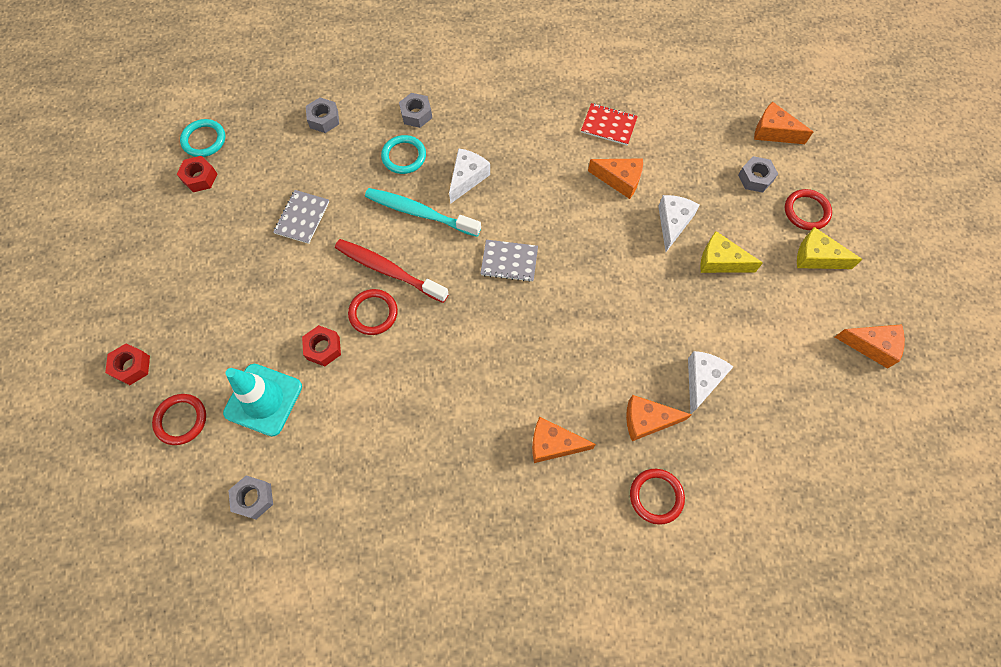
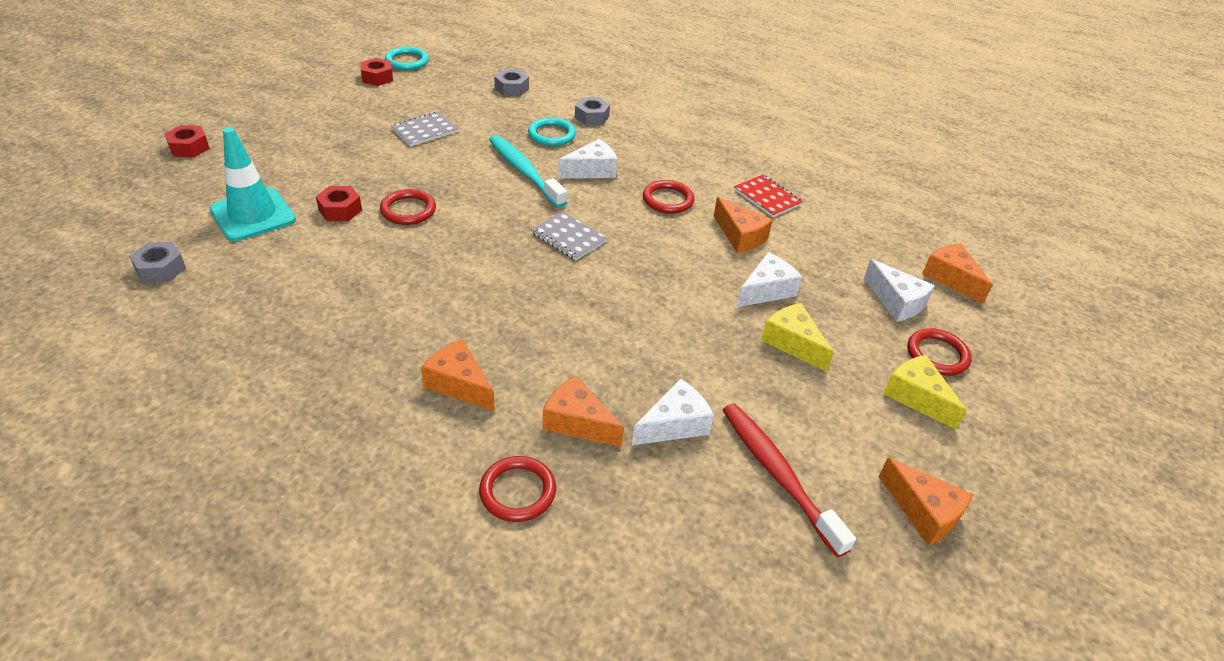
camera: 30 degrees right, 25 degrees down
(181, 420) = (178, 194): red ring -> red ring (668, 200)
(388, 270) = (454, 191): red toothbrush -> red toothbrush (778, 474)
(755, 178) = (896, 302): grey nut -> white cheese

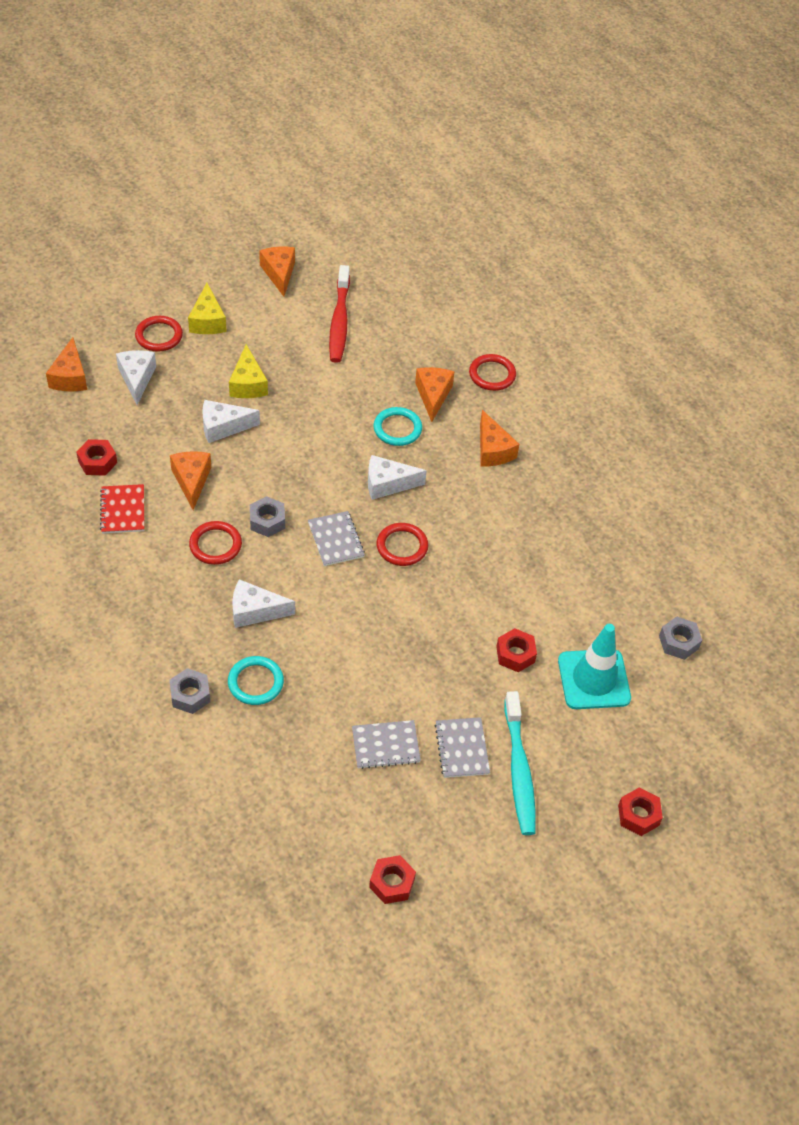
camera: 150 degrees left, 10 degrees up
(361, 144) = (461, 748): none -> grey notebook
(407, 61) = (338, 910): turquoise ring -> turquoise ring (397, 429)
(408, 210) = (455, 629): red ring -> red ring (402, 546)
(511, 88) = (243, 789): grey nut -> grey nut (267, 521)
(524, 171) = (320, 637): turquoise toothbrush -> turquoise toothbrush (519, 770)
(577, 422) = (433, 396): orange cheese -> orange cheese turned 150 degrees counterclockwise
(674, 424) = (375, 370): white cheese -> white cheese (387, 484)
(831, 222) = (97, 462): none -> red nut

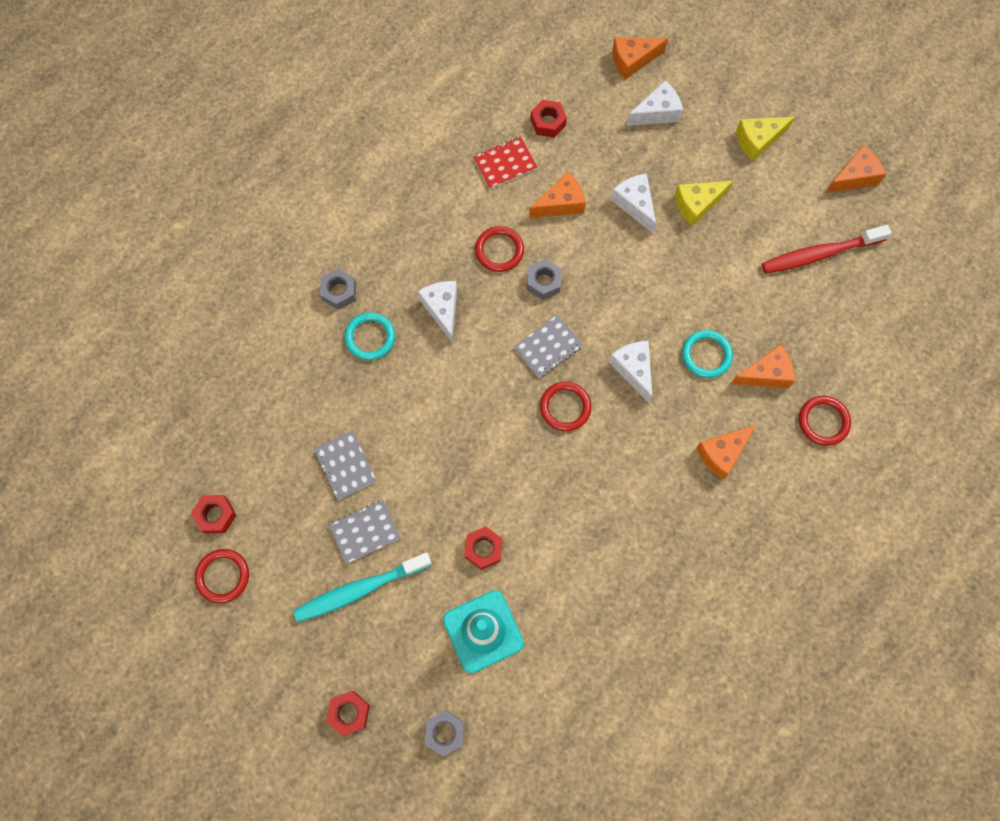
camera: 75 degrees right, 20 degrees up
(159, 336) = (717, 108): red ring -> red ring (223, 576)
(678, 642) = (559, 704): grey nut -> grey nut (445, 732)

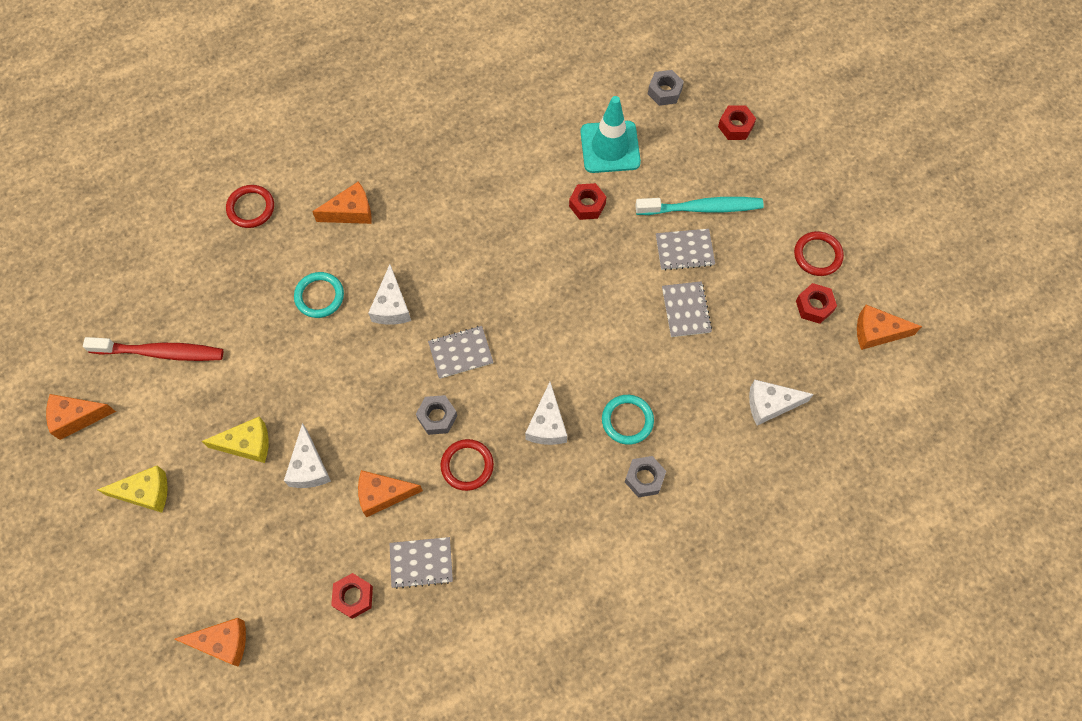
camera: 160 degrees left, 5 degrees down
(505, 163) = (421, 563): red notebook -> grey notebook
(565, 407) = (468, 294): red ring -> none
(657, 112) = (231, 565): white cheese -> white cheese (770, 404)
(765, 374) = (276, 262): orange cheese -> orange cheese (877, 332)

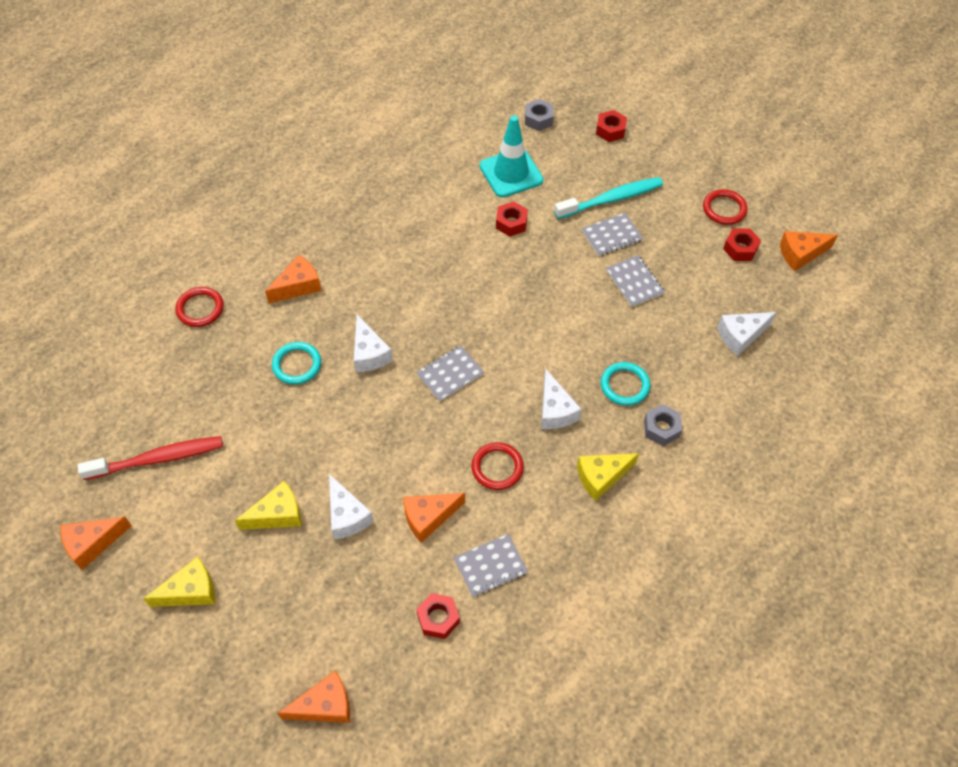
camera: 20 degrees left, 10 degrees down
(437, 417) = (451, 435): grey nut -> none
(563, 509) = (601, 477): none -> yellow cheese

